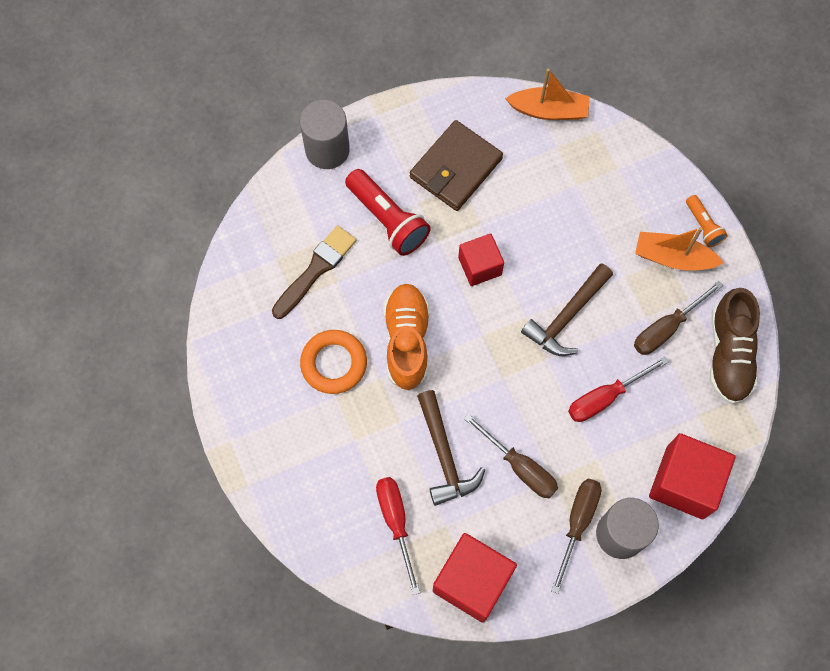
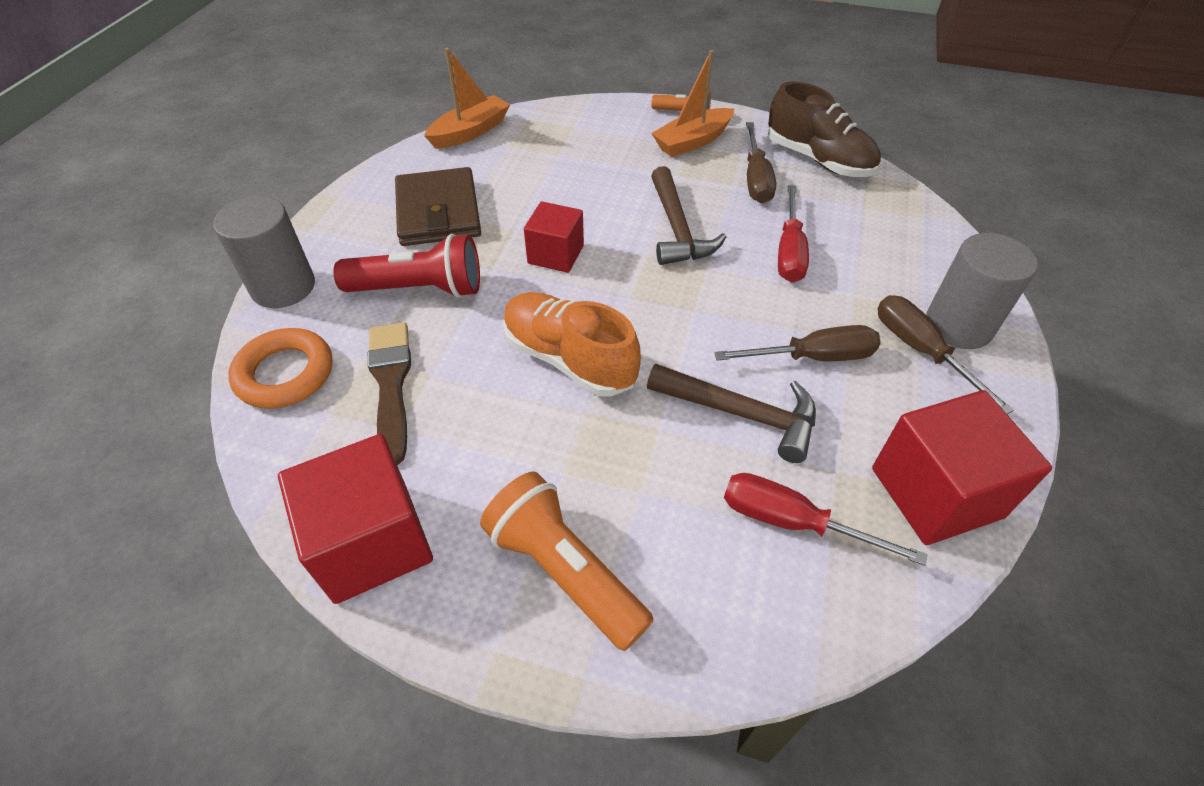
camera: 50 degrees left, 20 degrees down
(286, 439) = (564, 571): none -> orange flashlight
(334, 363) = (520, 445): orange ring -> orange ring (285, 374)
(684, 482) = (930, 251): red cube -> red cube (372, 542)

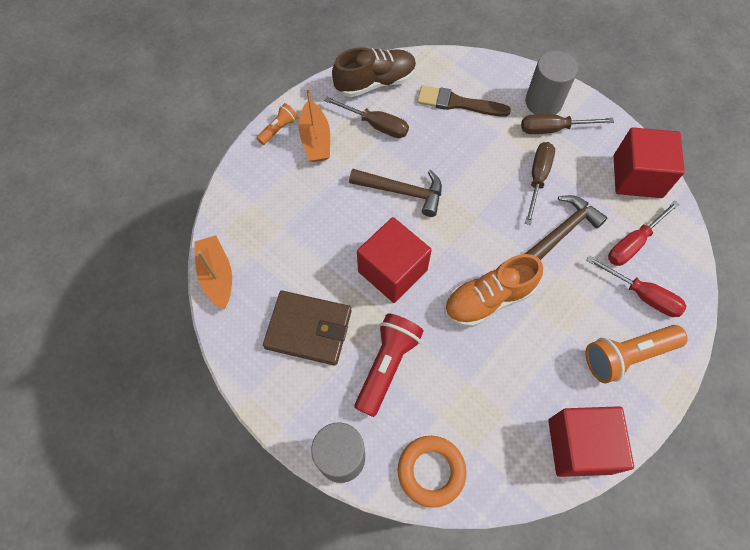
camera: 65 degrees left, 15 degrees up
(391, 384) = (467, 406): brown brush -> brown brush (458, 103)
(556, 254) = (392, 271): red cube -> red cube, size x1.60
(789, 252) = (452, 144): red screwdriver -> red screwdriver (642, 295)

